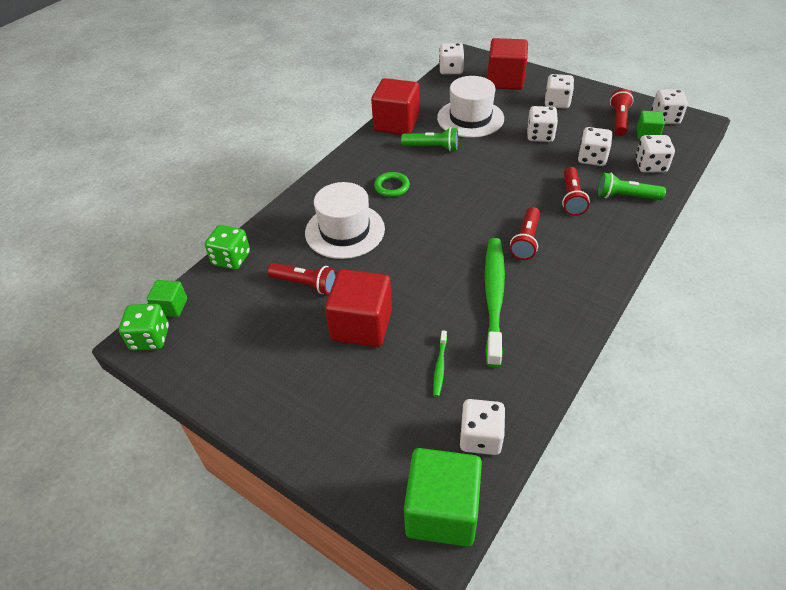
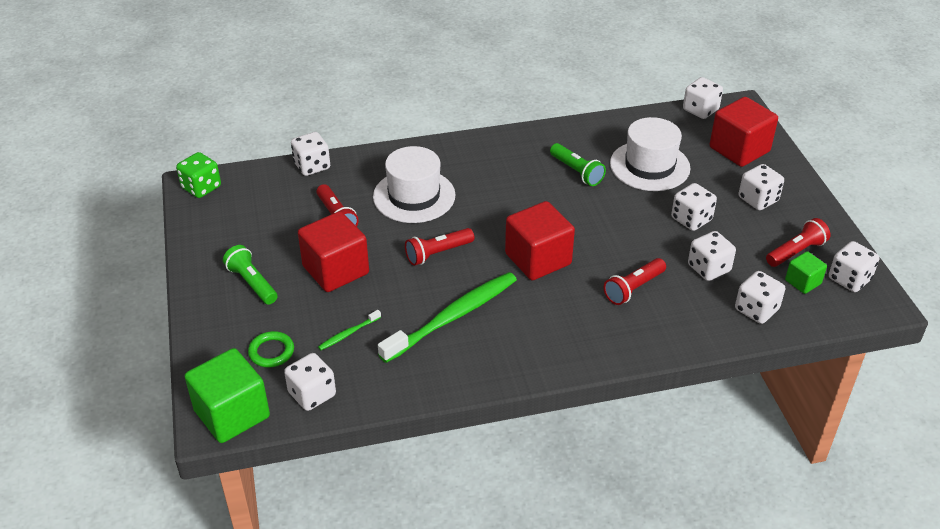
camera: 40 degrees right, 5 degrees down
(171, 307) = (236, 175): green cube -> none
(231, 259) = (312, 166): green dice -> white dice
(392, 187) = (496, 184): green ring -> green ring (271, 352)
(396, 123) = (576, 133): red cube -> red cube (538, 259)
(526, 240) = (541, 294): red flashlight -> red flashlight (438, 253)
(626, 197) = (686, 319): green flashlight -> green flashlight (252, 283)

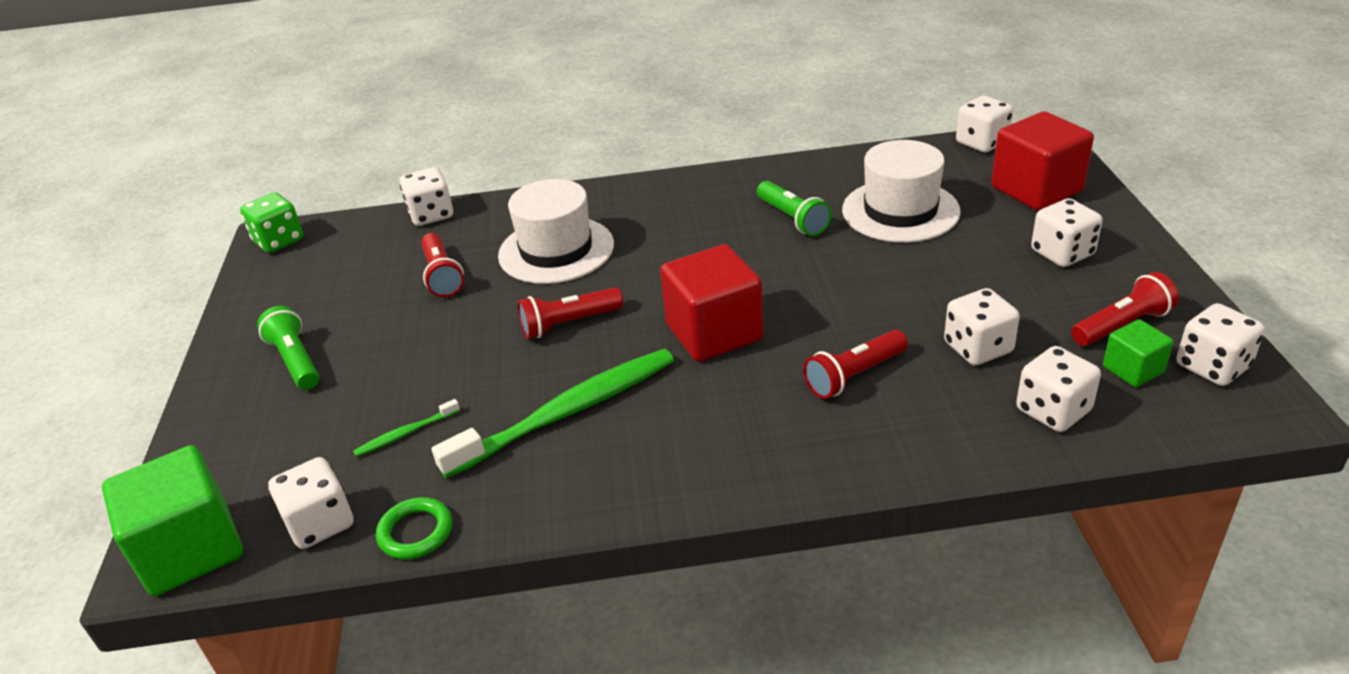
camera: 10 degrees right, 5 degrees down
(271, 352) = (285, 457): green ring -> green ring (416, 532)
(336, 270) = (417, 345): red cube -> none
(691, 219) = (956, 280): white dice -> none

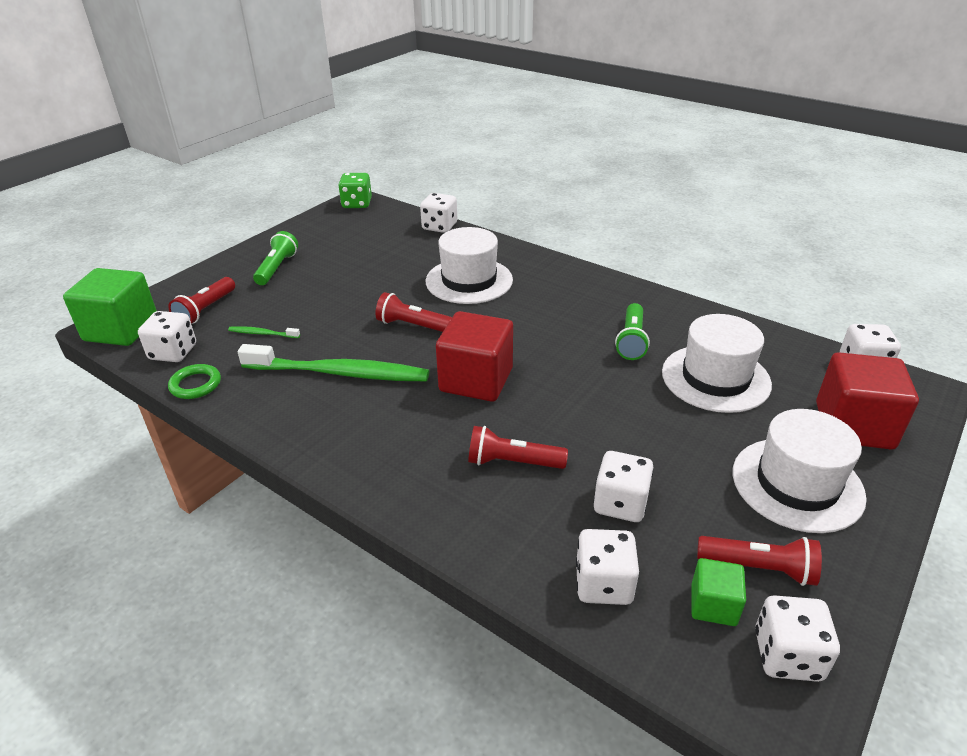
camera: 40 degrees right, 0 degrees up
(442, 276) = (396, 262): red flashlight -> red flashlight (206, 310)
(1062, 253) = (797, 484): white dice -> white hat

